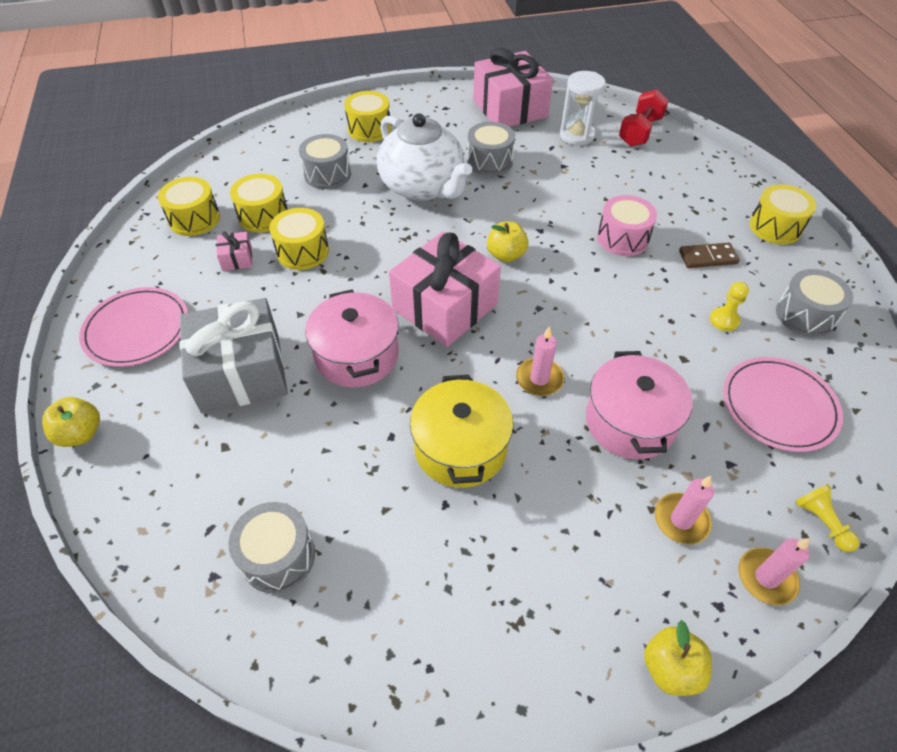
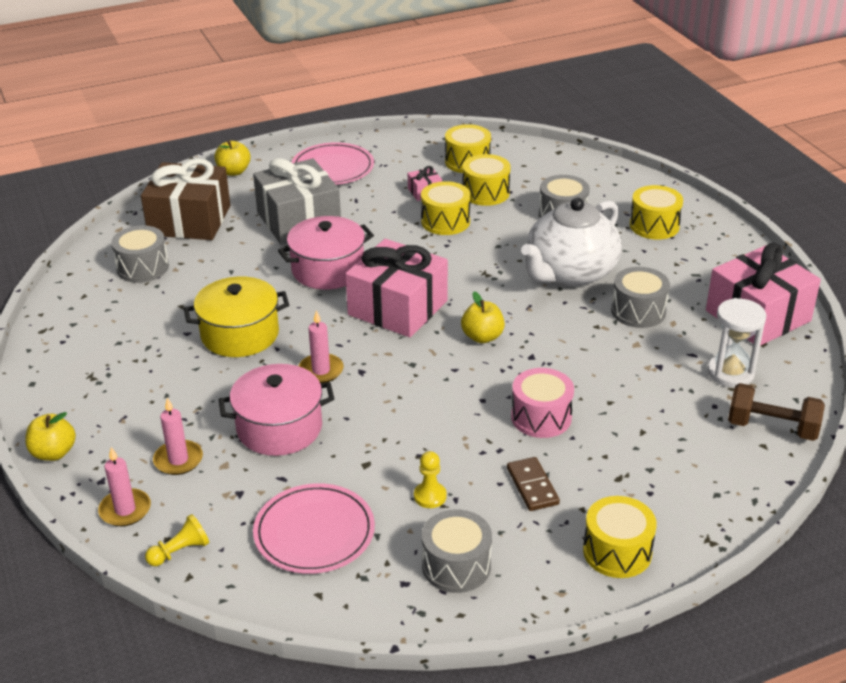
camera: 80 degrees right, 15 degrees down
(182, 493) = (189, 220): none -> brown gift
(640, 132) = (772, 428): red dumbbell -> brown dumbbell

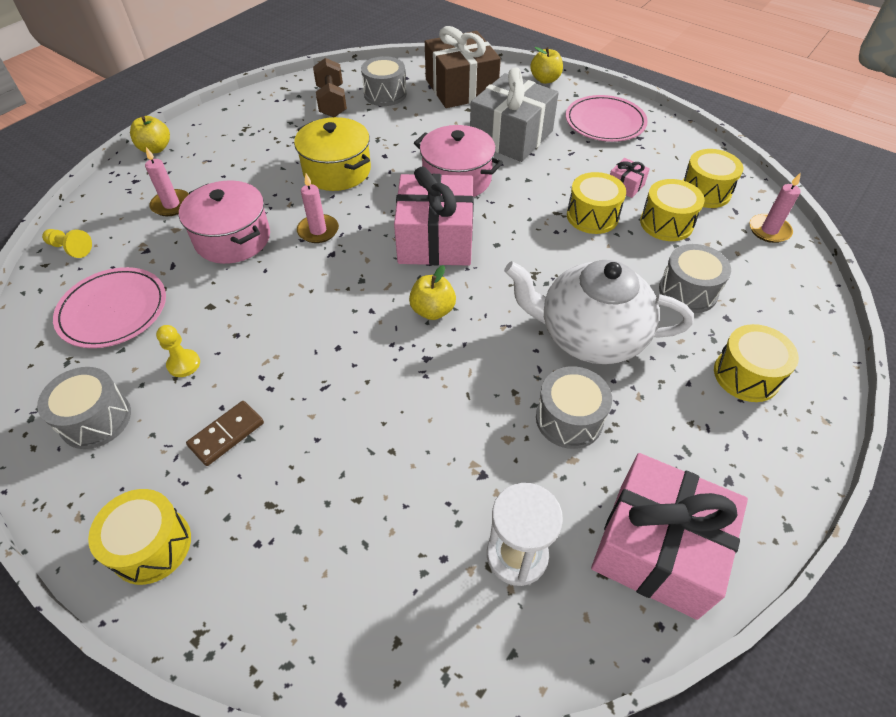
camera: 60 degrees right, 15 degrees up
(125, 510) = (107, 204): pink candle -> pink candle (769, 230)
(541, 417) = (335, 402): pink drum -> none
(772, 428) = (437, 641): brown dumbbell -> brown dumbbell (332, 102)

